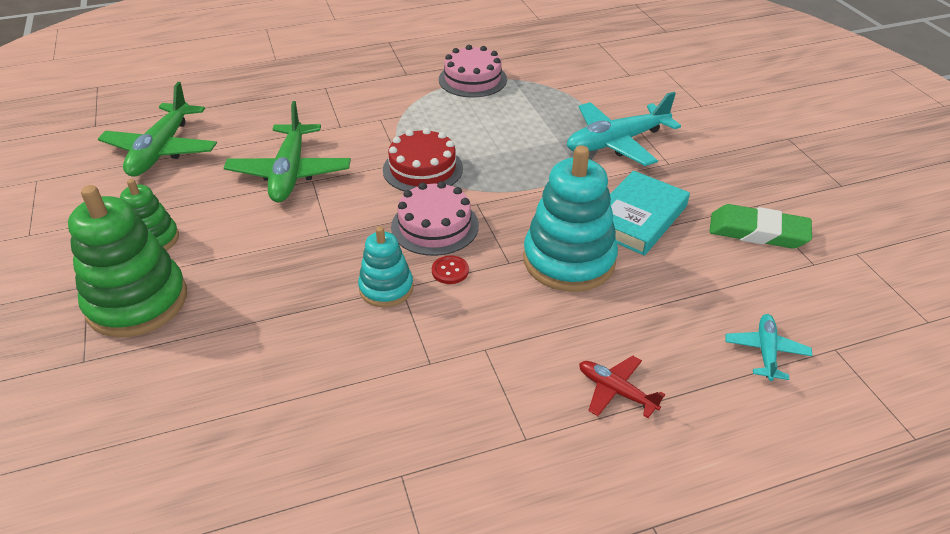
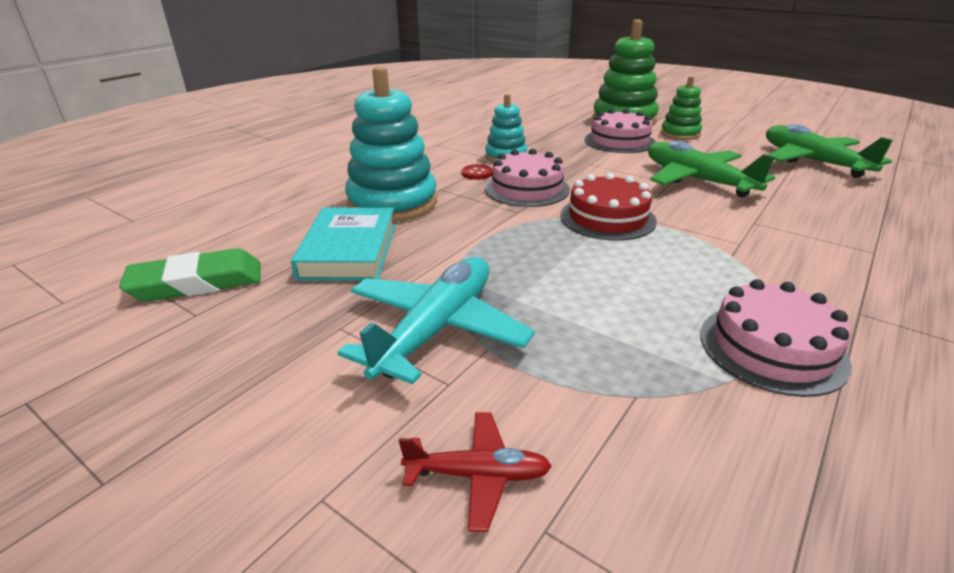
camera: 145 degrees right, 10 degrees down
(233, 258) = (619, 141): none -> pink cake
(616, 391) = (311, 163): red plane -> red plane (478, 475)
(766, 351) = (199, 203): turquoise plane -> none

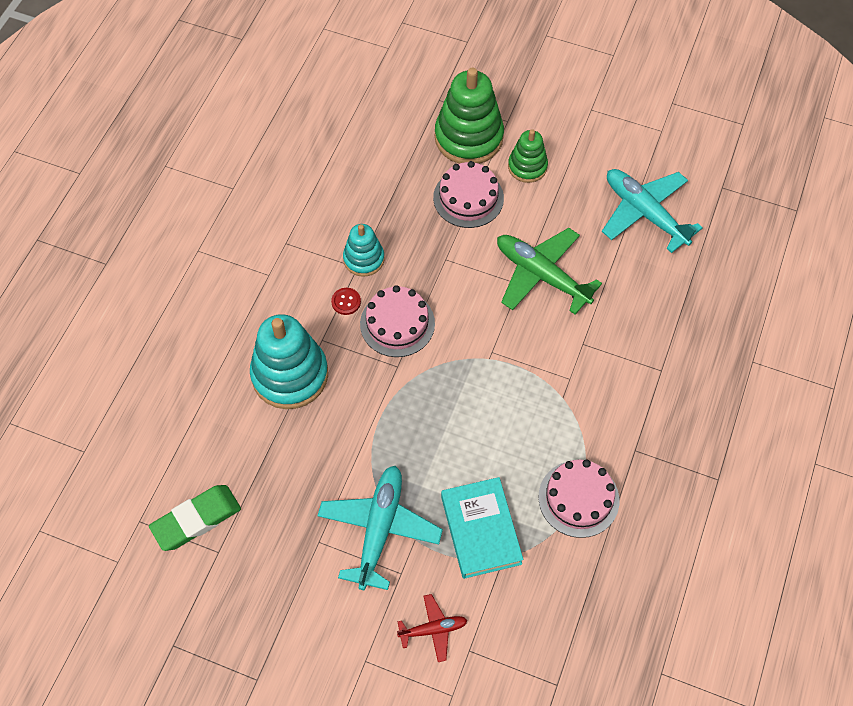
camera: 15 degrees left, 30 degrees up
(349, 250) = (285, 455): turquoise book -> turquoise book (480, 530)
(607, 218) = (471, 361): red cake -> none
(812, 161) = (644, 213): green plane -> turquoise plane

